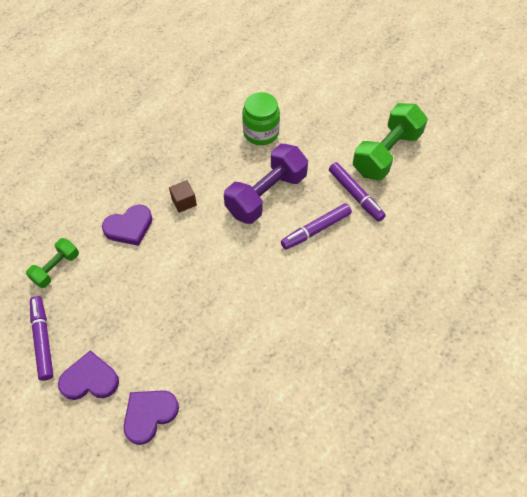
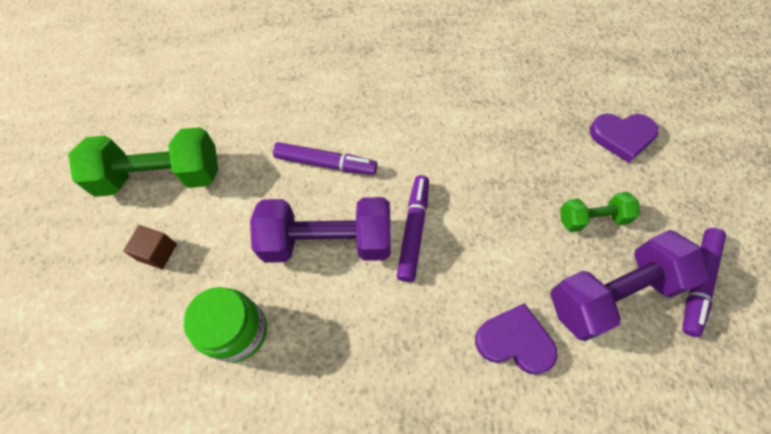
camera: 135 degrees left, 5 degrees up
(56, 268) = (641, 362): green dumbbell -> green dumbbell (592, 218)
(90, 379) = (663, 204): purple heart -> none
(92, 292) = (612, 293): none -> purple dumbbell
(184, 202) = (423, 317): brown cube -> brown cube (157, 252)
(355, 195) = (248, 163): purple marker -> purple marker (413, 230)

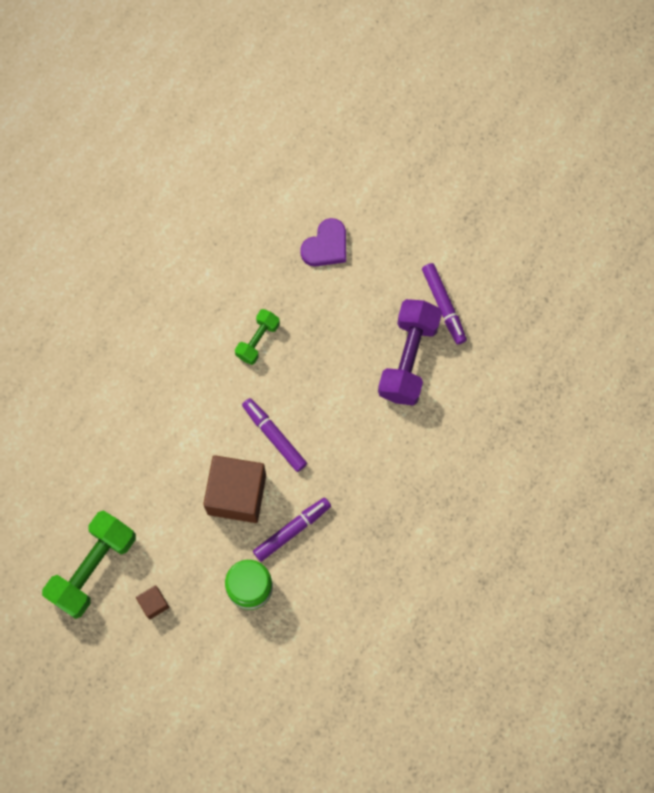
camera: 50 degrees left, 10 degrees up
(325, 163) = (178, 452): purple marker -> purple marker (292, 530)
(327, 242) = (236, 494): purple dumbbell -> brown cube
(514, 341) = (386, 438): purple heart -> none
(592, 218) = (359, 323): green dumbbell -> green dumbbell (258, 340)

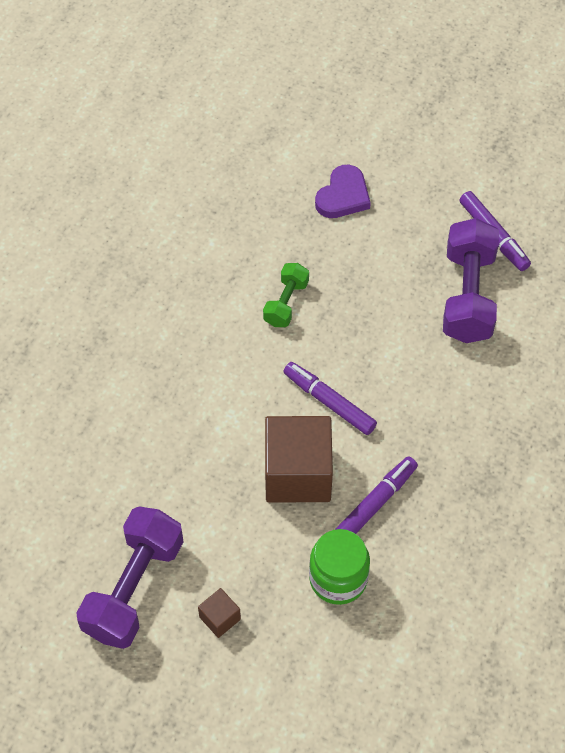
camera: 10 degrees left, 15 degrees down
(93, 568) = (134, 588): green dumbbell -> purple dumbbell

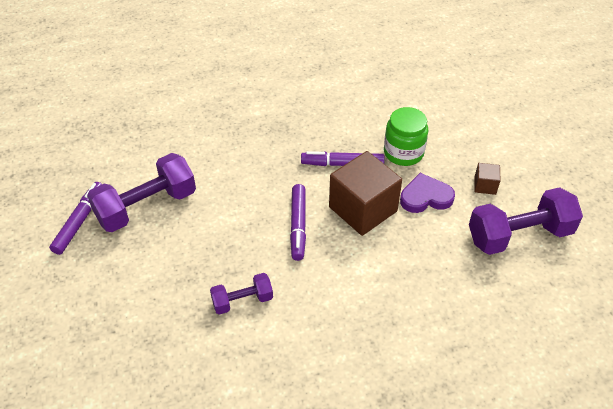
camera: 130 degrees left, 10 degrees down
(286, 303) = (242, 300): green dumbbell -> purple dumbbell
(343, 196) = (107, 333): purple heart -> purple heart (425, 197)

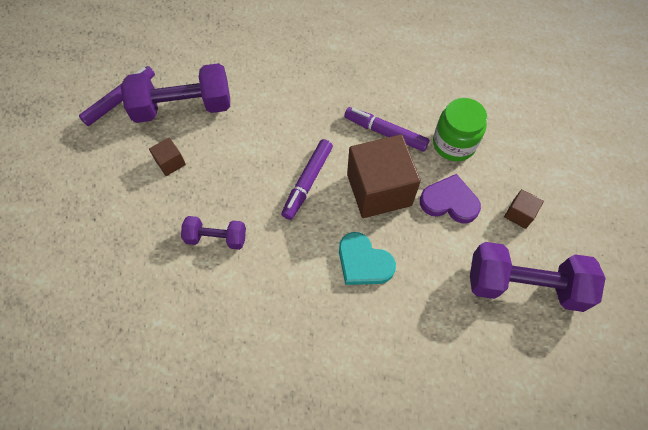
camera: 25 degrees right, 15 degrees up
(161, 256) = (170, 162): none -> brown cube
(383, 269) = (363, 262): none -> turquoise heart

